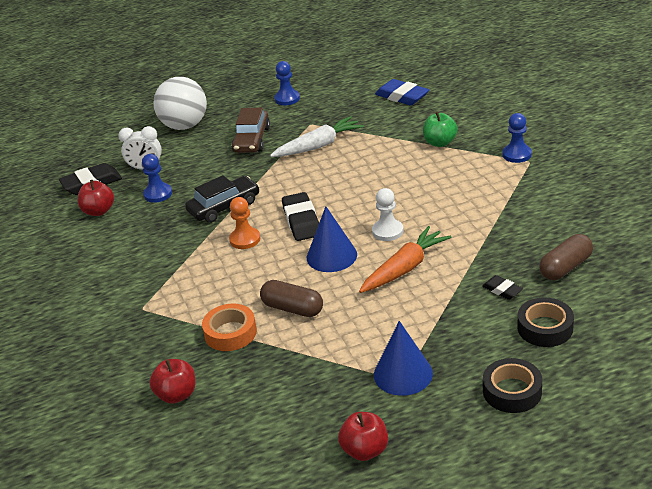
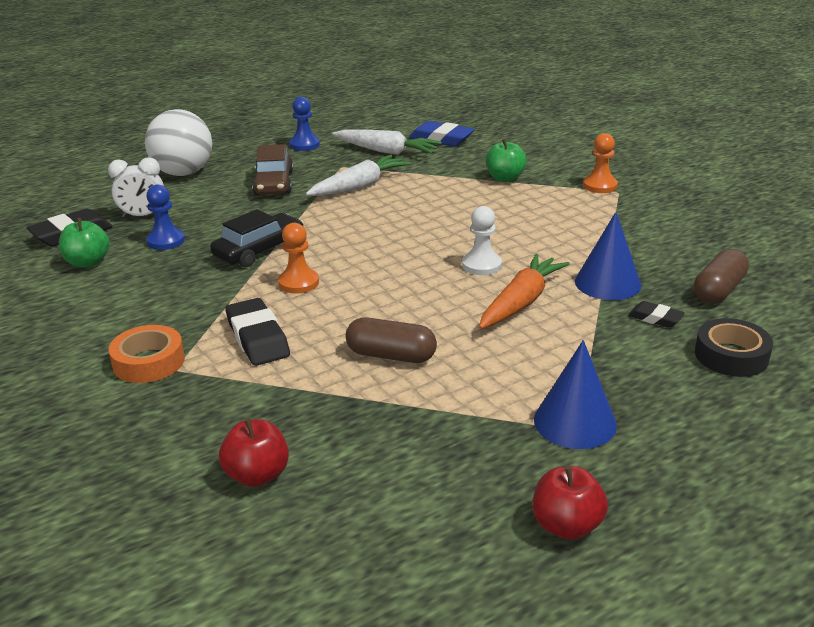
camera: 15 degrees left, 5 degrees down
(99, 211) = (87, 262): red apple -> green apple
(230, 333) = (313, 390): orange tape -> orange tape (148, 362)
(301, 221) = (367, 260): black eraser -> black eraser (258, 338)
(331, 256) = (420, 294): blue cone -> blue cone (607, 283)
(352, 108) = (386, 151): none -> white carrot
(512, 391) = (731, 431): black tape -> none
(517, 154) = (600, 186): blue pawn -> orange pawn

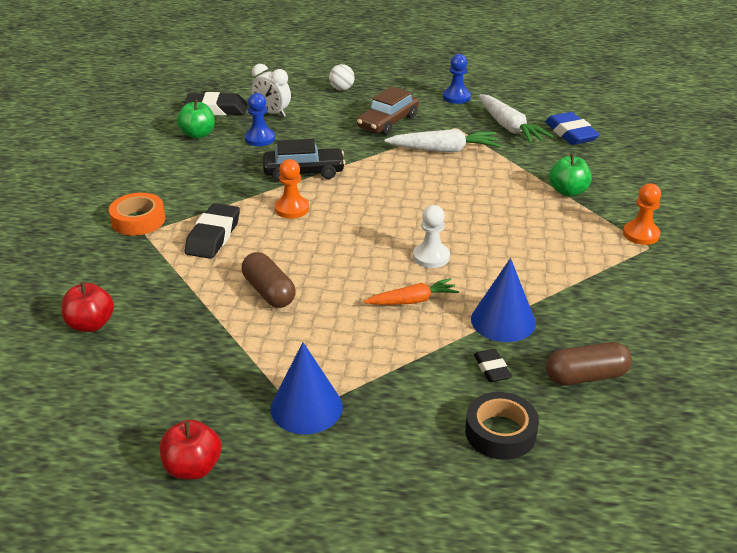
camera: 40 degrees right, 5 degrees up
(183, 173) = (341, 89): white ball -> white ball, size x0.46
(521, 302) = (412, 301): orange carrot -> orange carrot, size x0.66

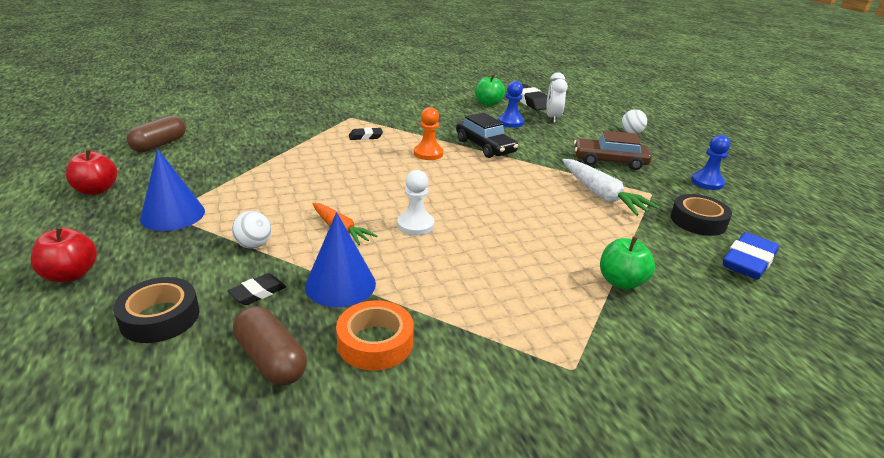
camera: 60 degrees right, 5 degrees down
(91, 324) = (239, 127): red apple -> red apple (71, 275)
(138, 220) = (363, 112): orange tape -> orange tape (375, 342)
(213, 236) = (365, 137): black eraser -> black eraser, size x0.56
(269, 292) = (311, 170): brown capsule -> brown capsule (159, 145)
(408, 358) = (254, 245): none -> white ball
(509, 127) = (698, 221): white carrot -> black tape
(641, 234) = (594, 356): orange pawn -> none

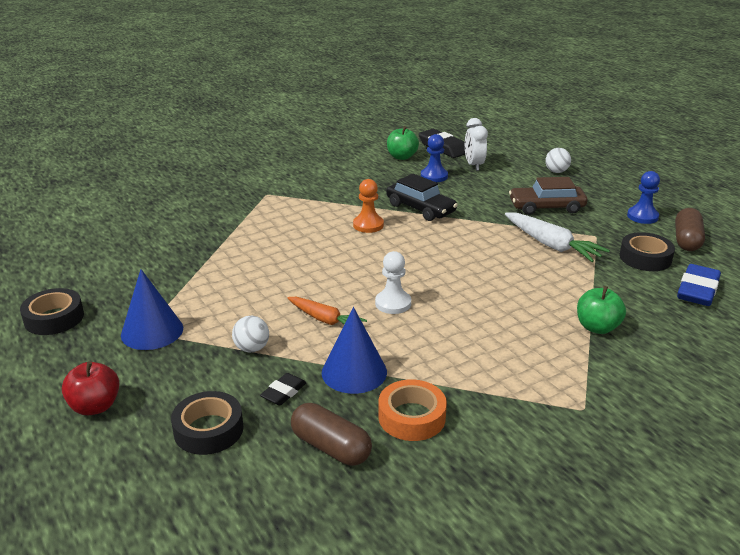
camera: 10 degrees left, 0 degrees up
(96, 190) = (54, 318): red apple -> black tape
(159, 145) = (83, 257): brown capsule -> brown capsule (687, 240)
(365, 137) = (295, 215): black eraser -> none

